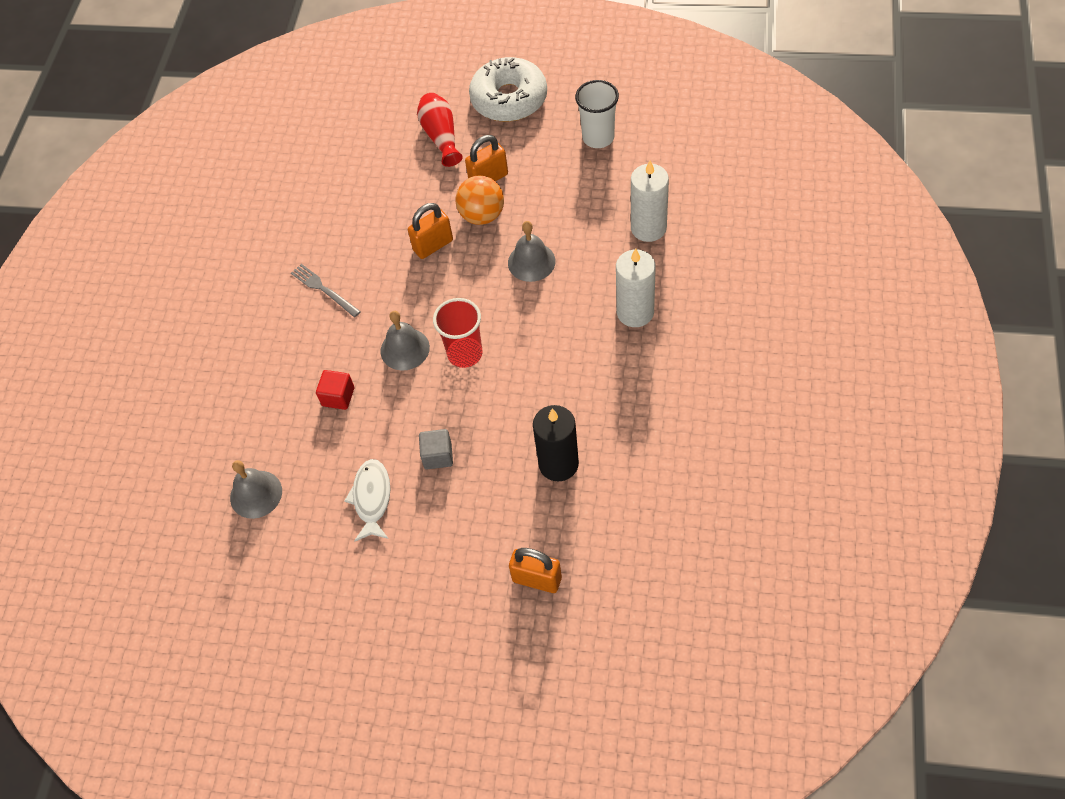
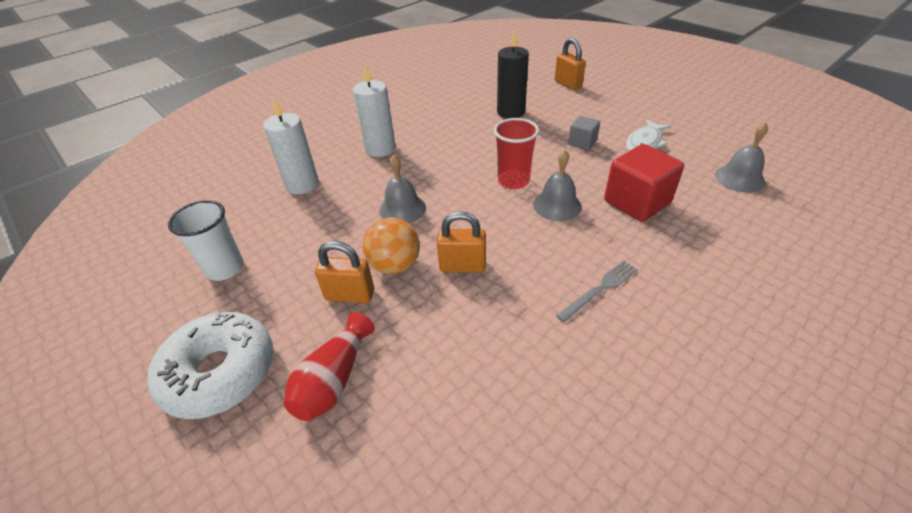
camera: 145 degrees left, 15 degrees down
(323, 289) = (600, 289): grey fork -> grey fork turned 120 degrees counterclockwise
(338, 397) = (636, 202): red cube -> red cube, size x1.84

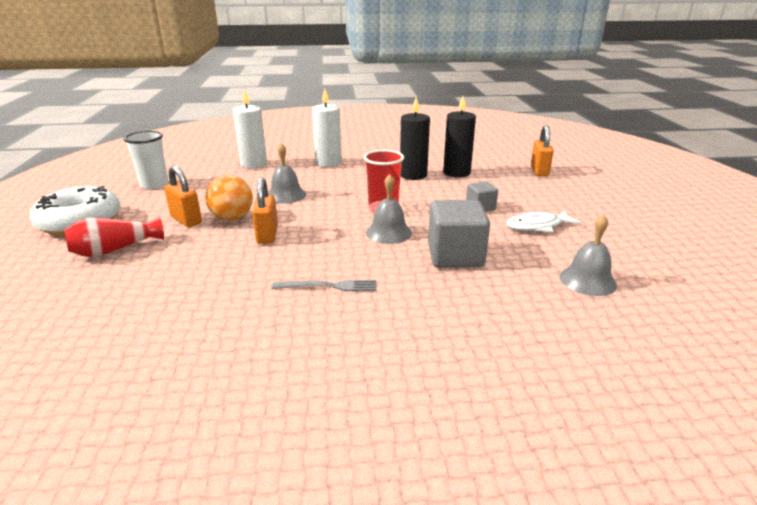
camera: 35 degrees right, 15 degrees down
(462, 266) = (267, 235): orange padlock -> orange padlock turned 45 degrees clockwise
(480, 130) = (413, 175): none -> black candle
(636, 202) = (455, 256): red cube -> grey cube

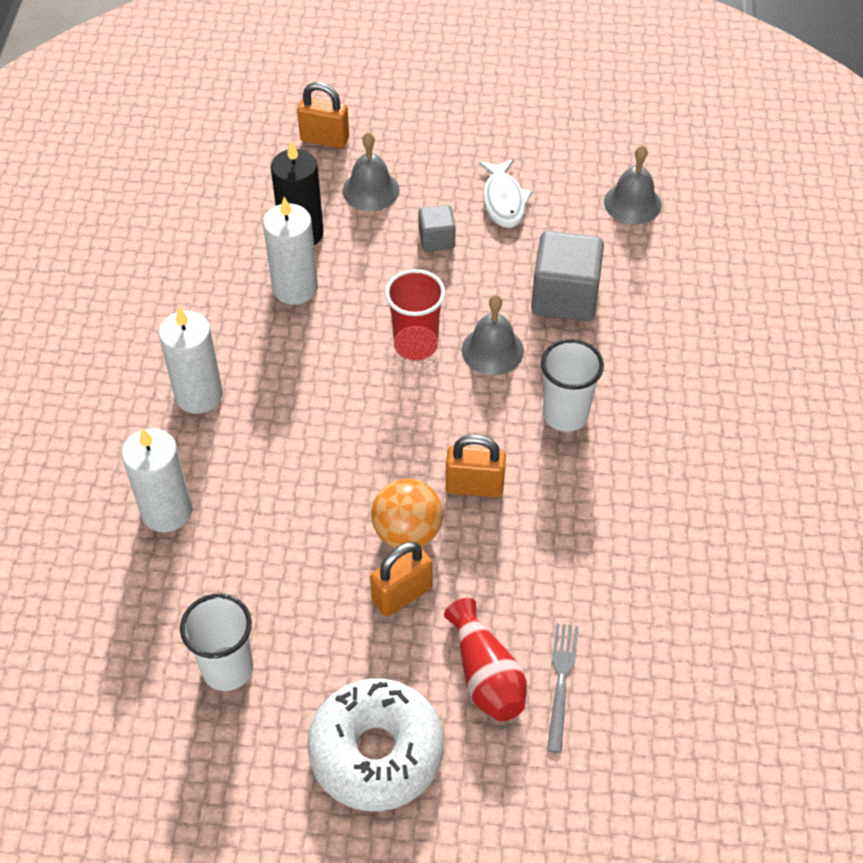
camera: 80 degrees left, 25 degrees up
(286, 195) = (334, 462): grey bell -> grey bell (371, 190)
(329, 286) = (617, 425): grey fork -> grey fork (561, 681)
(335, 263) = (565, 415): none -> white cup
(413, 175) = (295, 288): black candle -> white candle

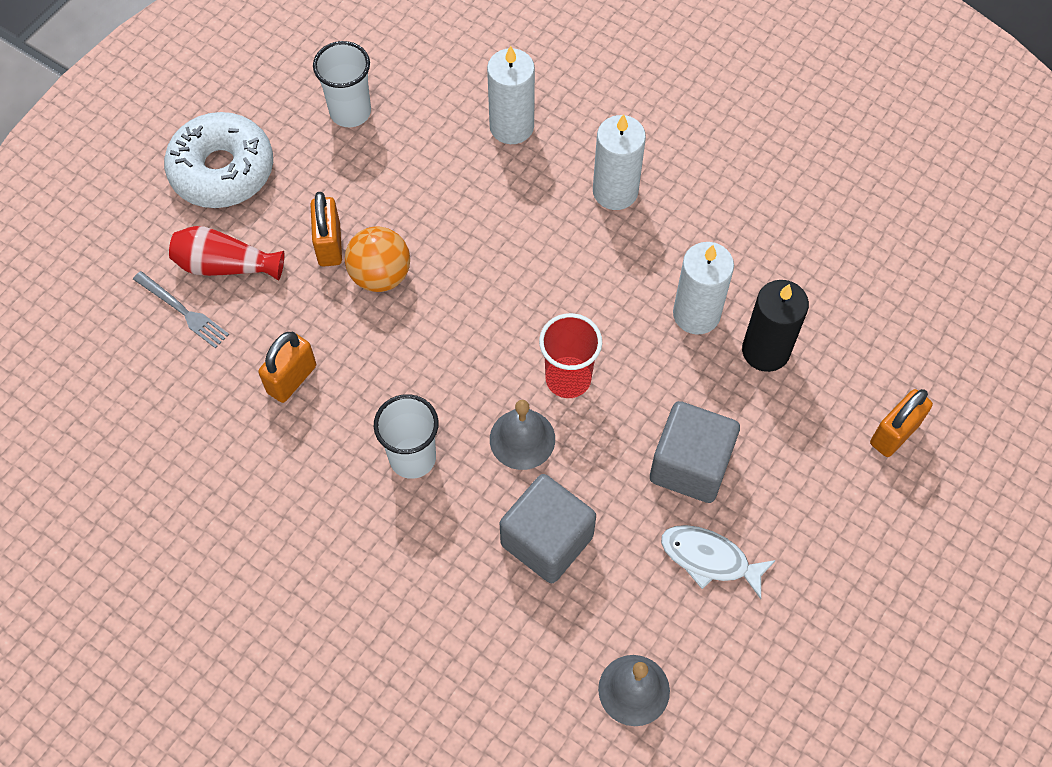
camera: 120 degrees right, 10 degrees up
(371, 190) = (794, 440): grey bell -> none
(436, 239) = (690, 465): grey cube -> grey cube, size x1.84
(474, 486) = (389, 345): orange padlock -> orange padlock (291, 379)

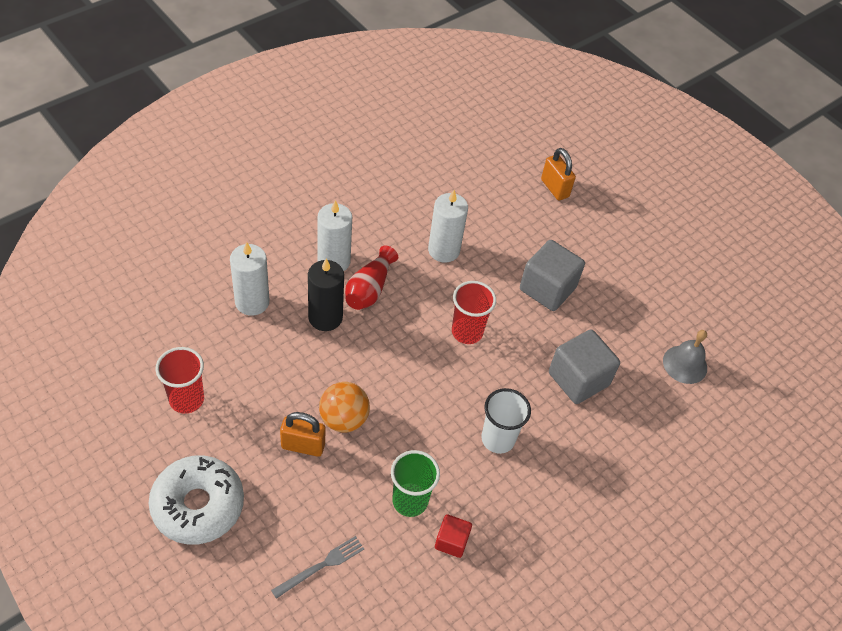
camera: 80 degrees left, 10 degrees down
(225, 265) = (291, 524): red vase -> red vase (369, 289)
(251, 439) = (451, 541): none -> red cube
(291, 379) = (410, 501): orange padlock -> green cup
(350, 112) = (186, 399): white cup -> red cup
(522, 439) = (503, 371): grey bell -> none
(709, 559) = (611, 300): white fish -> none
(765, 350) = (481, 226): black candle -> black candle (325, 317)

